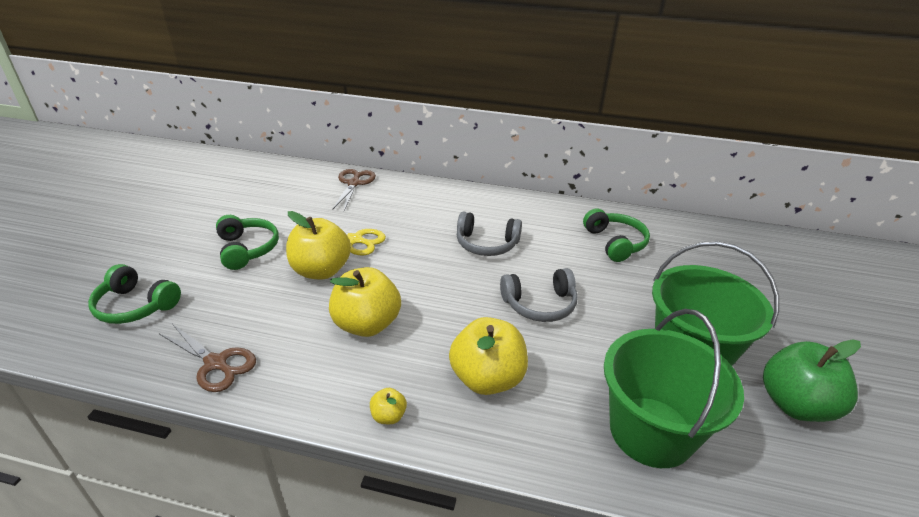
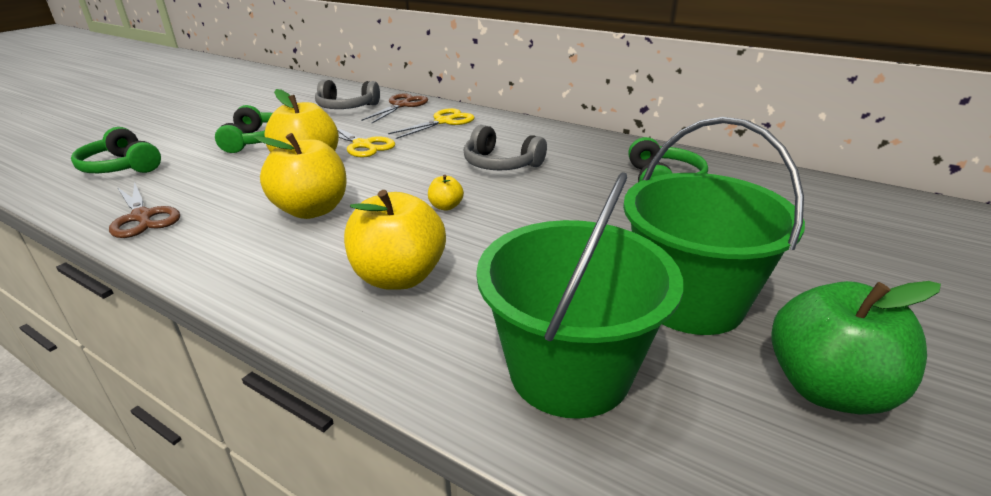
camera: 20 degrees right, 5 degrees down
(388, 416) = (260, 289): yellow apple -> yellow apple (446, 206)
(406, 200) = (443, 122): none -> yellow scissors
(540, 305) = (520, 222): grey headphones -> grey headphones (346, 107)

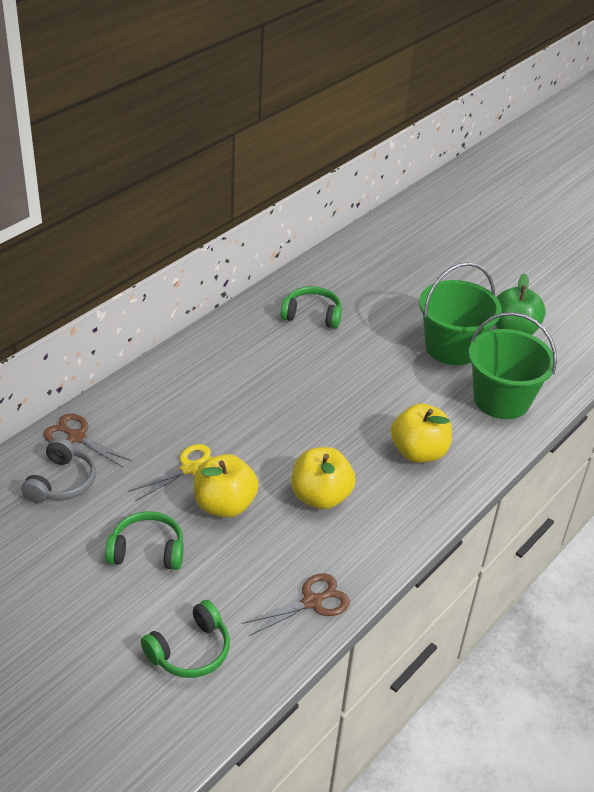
camera: 85 degrees left, 10 degrees up
(443, 122) = (144, 409): yellow scissors -> none
(446, 206) = (329, 424): yellow apple -> none
(500, 164) = (260, 387): grey headphones -> none

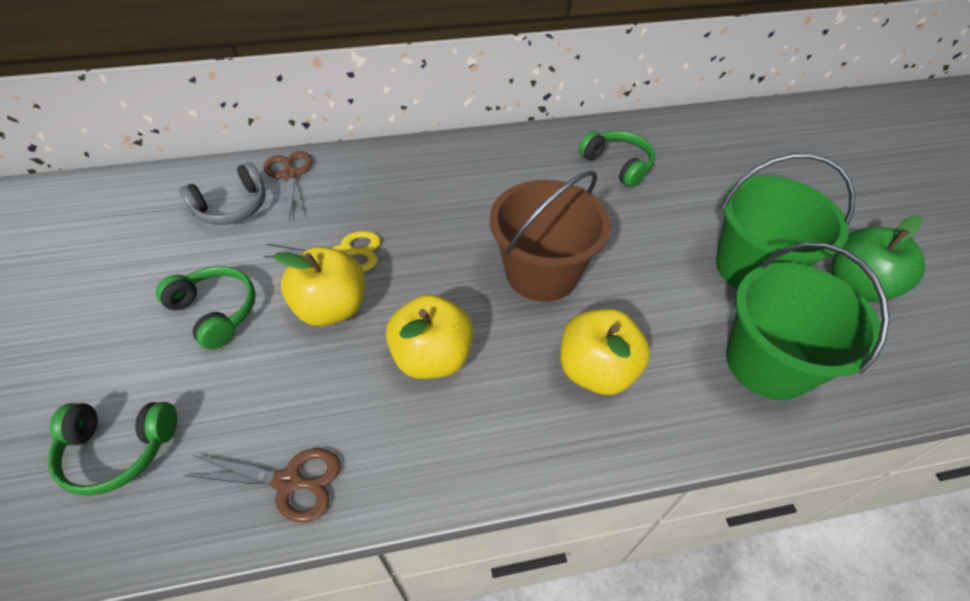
camera: 40 degrees right, 10 degrees up
(334, 413) = (541, 273): none -> brown bucket

